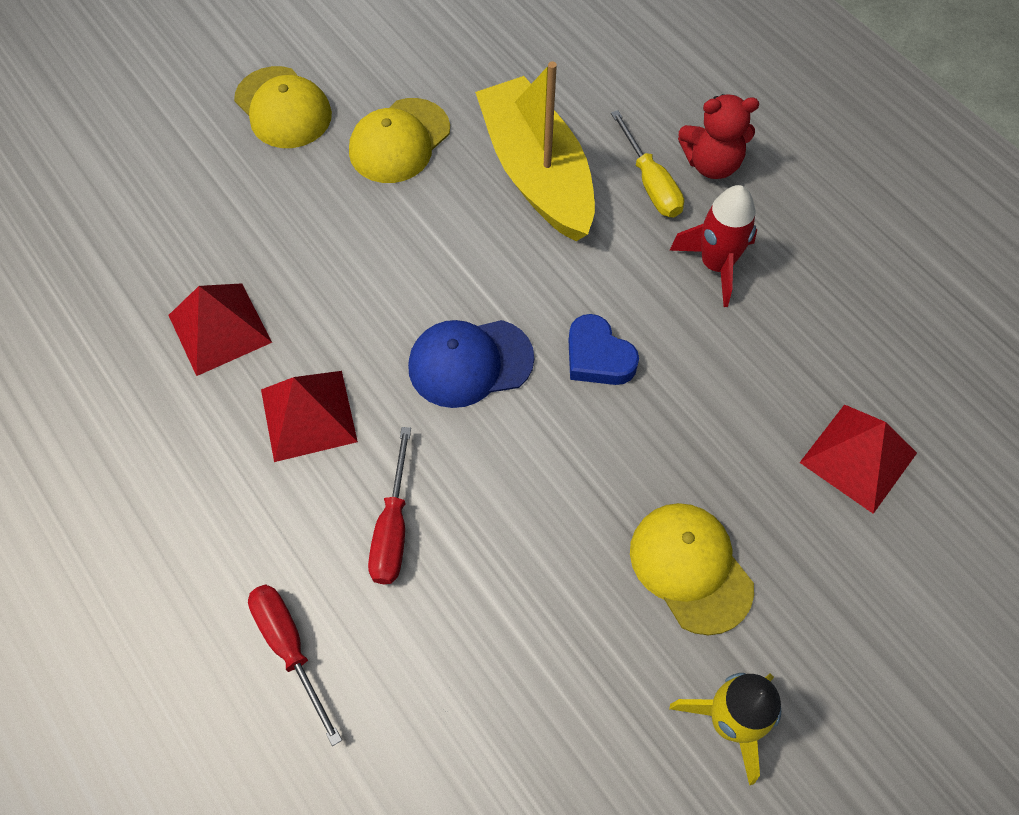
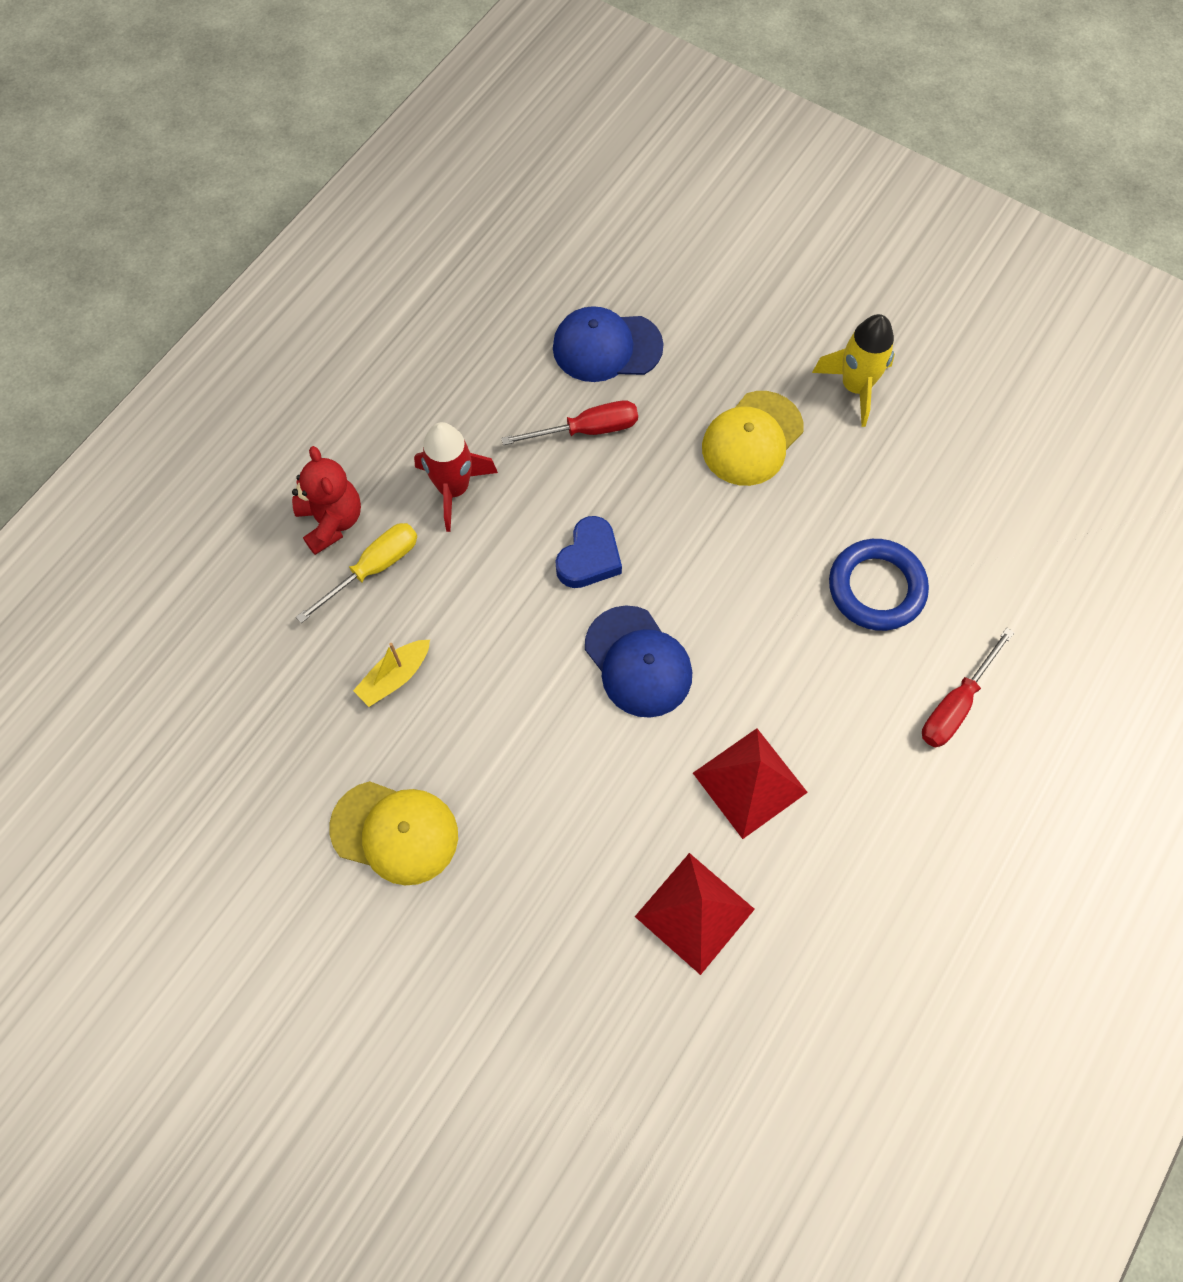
camera: 110 degrees left, 5 degrees up
(283, 108) = (386, 986): yellow cap -> none
(393, 528) = (821, 666): red screwdriver -> red screwdriver (587, 430)
(455, 625) = (876, 588): none -> blue ring
(537, 173) = (395, 677): yellow boat -> yellow boat, size x0.41
(858, 457) = (606, 347): red pyramid -> blue cap

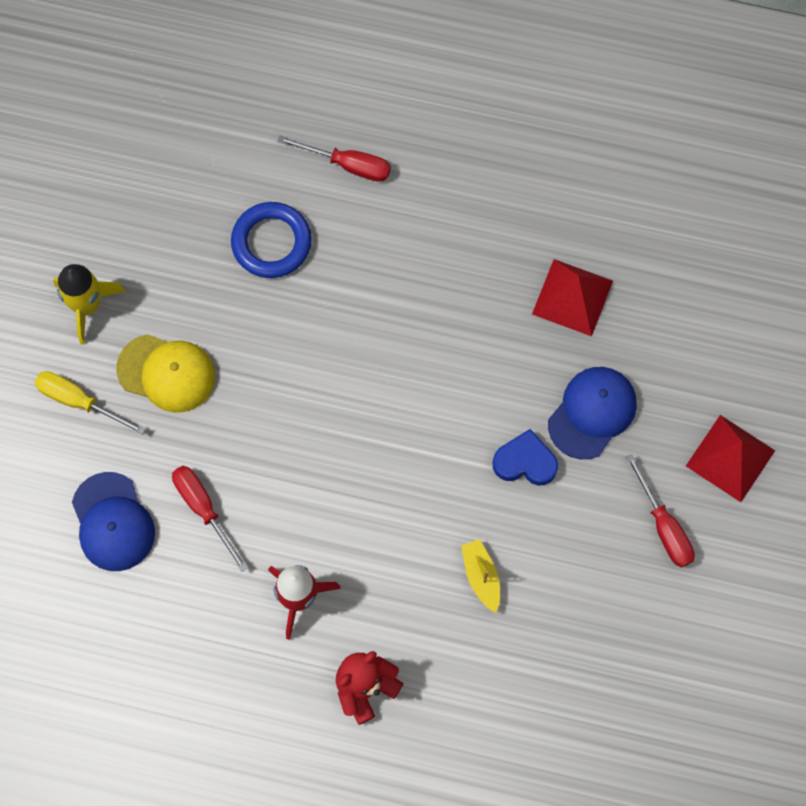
camera: 110 degrees left, 5 degrees up
(360, 908) = (664, 526): none -> red screwdriver
(373, 568) = (395, 633): yellow screwdriver -> yellow screwdriver (79, 401)
(395, 677) = (481, 576): yellow boat -> yellow boat turned 135 degrees counterclockwise
(395, 832) = (600, 525): yellow cap -> none
(589, 558) = (323, 465): blue heart -> blue heart (525, 462)
(638, 662) = (399, 397): blue cap -> blue cap (592, 413)
(749, 782) = (463, 289): red pyramid -> red pyramid (730, 458)

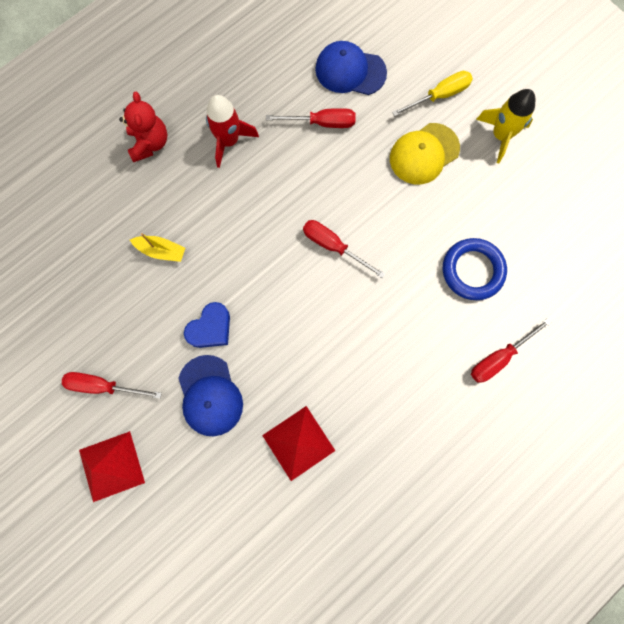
camera: 125 degrees right, 5 degrees up
(344, 398) = (333, 246): none -> red screwdriver

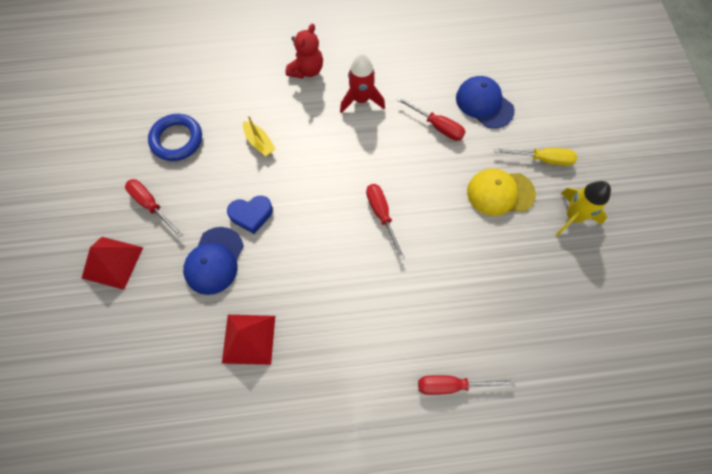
camera: 35 degrees right, 10 degrees down
(472, 270) = (478, 302): blue ring -> blue ring (177, 140)

